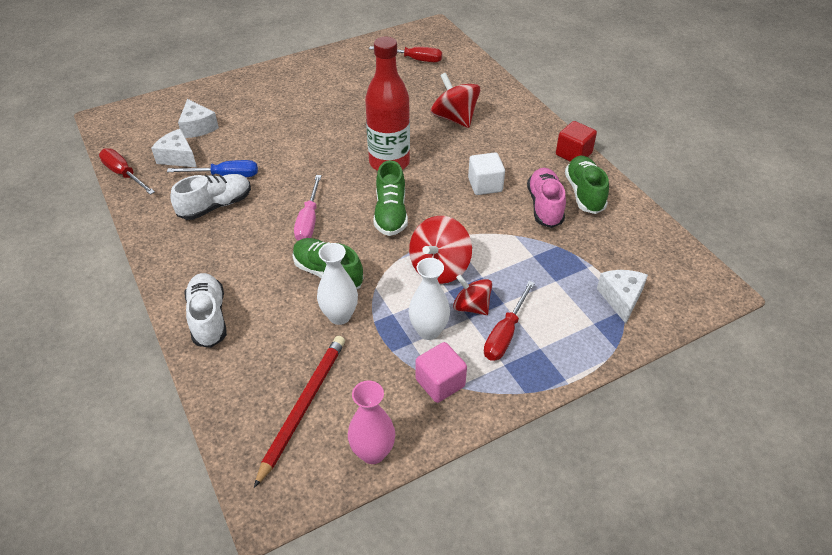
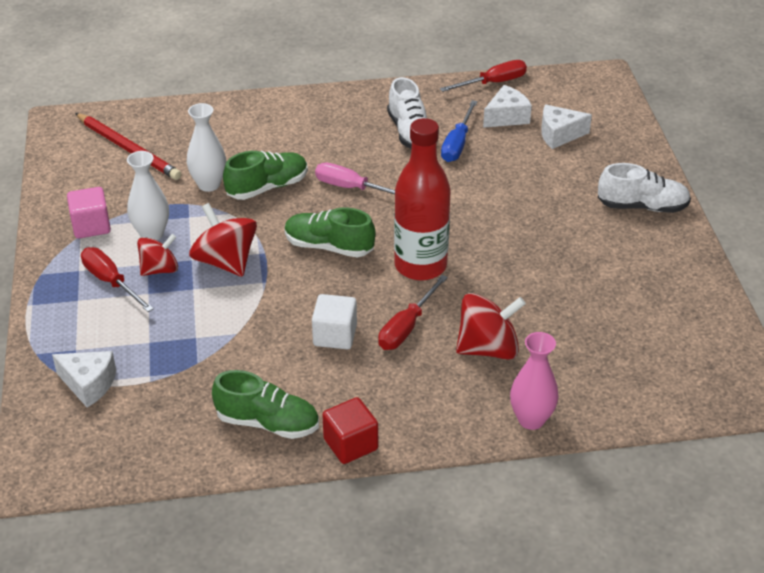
camera: 110 degrees right, 5 degrees down
(208, 318) = (259, 114): white shoe -> white shoe (642, 206)
(373, 452) = (58, 175): pink vase -> pink vase (531, 419)
(414, 59) = (659, 348): red screwdriver -> red screwdriver (406, 327)
(545, 206) = (266, 376): pink shoe -> none

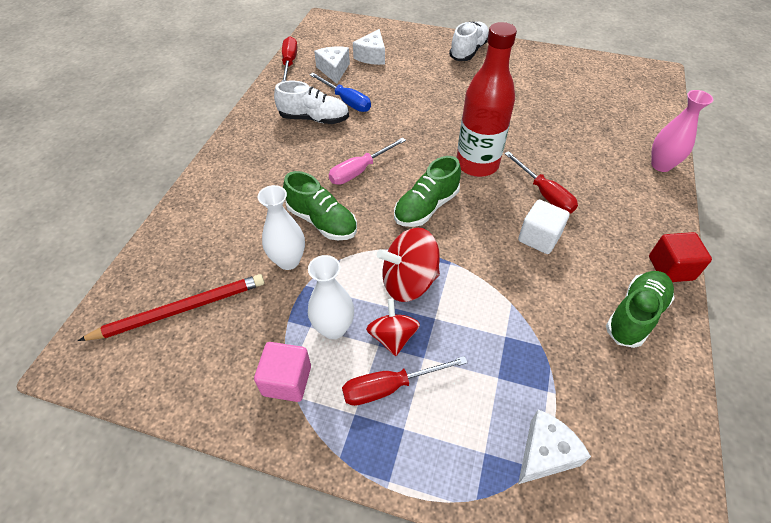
camera: 65 degrees left, 10 degrees up
(267, 187) = (322, 221): green shoe -> green shoe turned 135 degrees clockwise
(488, 348) = (582, 161): red spinning top -> none

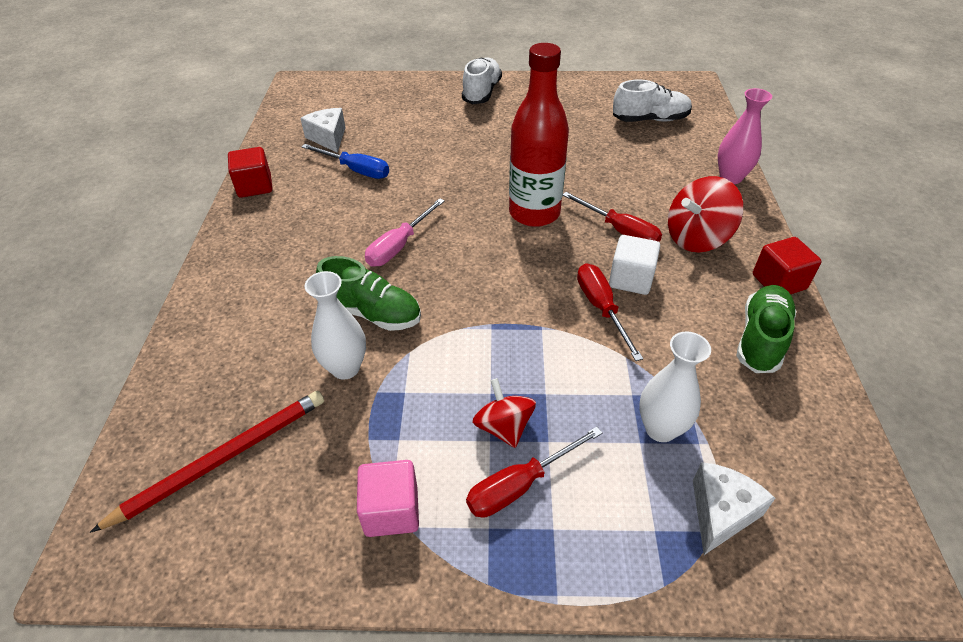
camera: 15 degrees left, 5 degrees down
(266, 101) = (255, 186): none -> red cube
(289, 63) = (269, 138): red screwdriver -> red screwdriver (601, 308)
(314, 119) = (322, 197): white shoe -> white shoe (650, 119)
(333, 328) = (429, 434): white vase -> white vase (660, 429)
(372, 56) = (370, 115): white cheese -> none
(409, 281) = (501, 359): red spinning top -> red spinning top (697, 238)
(426, 207) = (492, 271): green shoe -> none

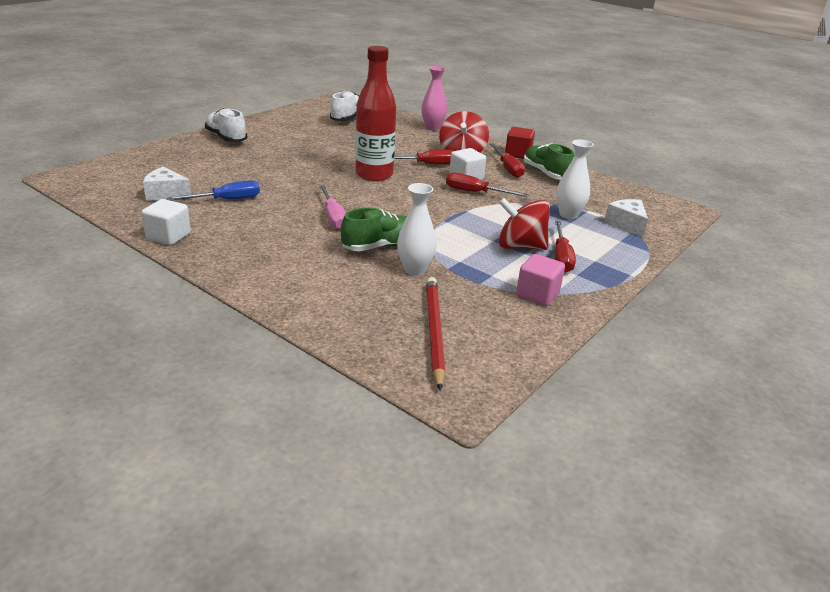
camera: 55 degrees left, 15 degrees down
(255, 186) = (168, 236): red cube -> white cube
(503, 427) = (520, 246): red spinning top -> red spinning top, size x1.52
(717, 297) = (508, 168): none -> red screwdriver

